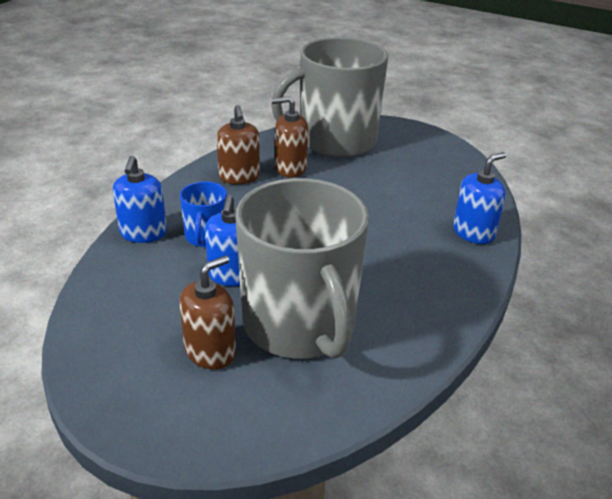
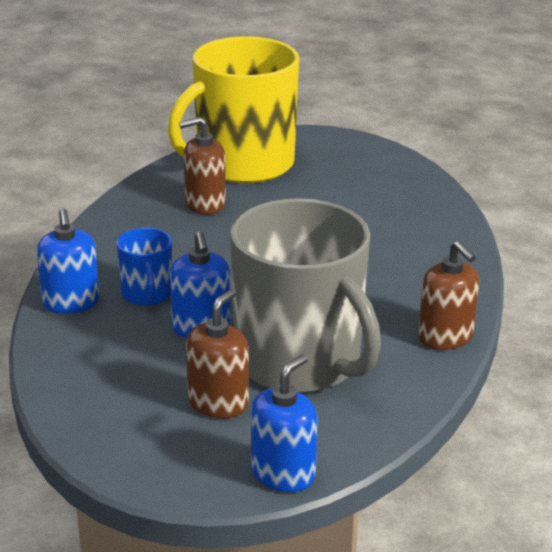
camera: 15 degrees left, 5 degrees down
(239, 177) = (148, 223): brown soap dispenser -> brown soap dispenser (445, 337)
(335, 141) = (243, 164): grey mug -> yellow mug
(473, 233) = (443, 241): blue soap dispenser -> blue soap dispenser (283, 473)

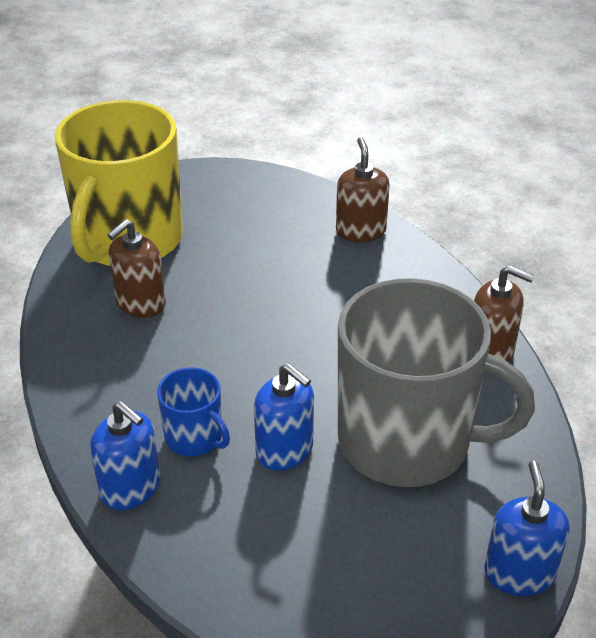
camera: 35 degrees left, 10 degrees up
(218, 403) = (388, 528): brown soap dispenser -> brown soap dispenser (360, 231)

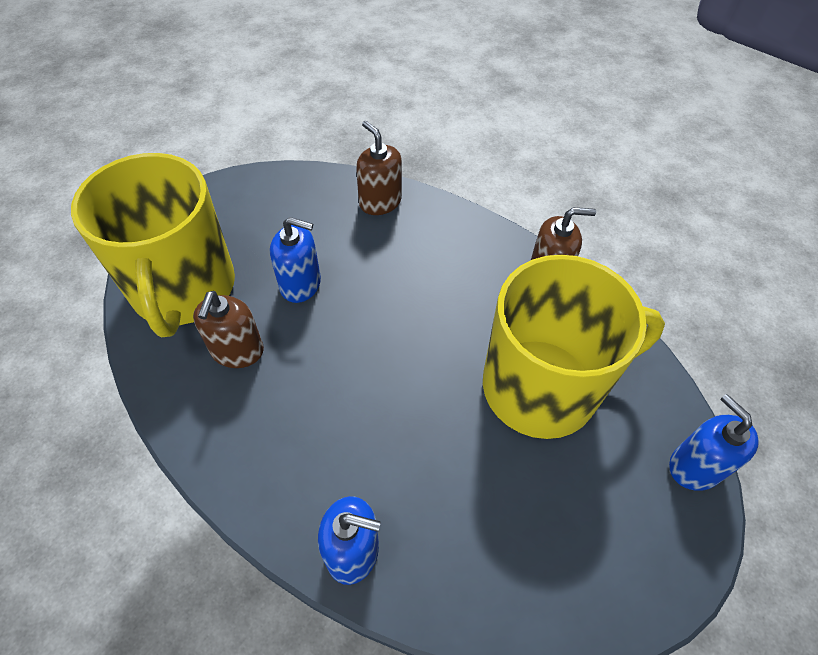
camera: 30 degrees left, 15 degrees up
(195, 437) = (375, 468): blue mug -> none
(285, 450) = (456, 443): blue soap dispenser -> blue soap dispenser (301, 284)
(407, 441) = (542, 387): grey mug -> yellow mug

